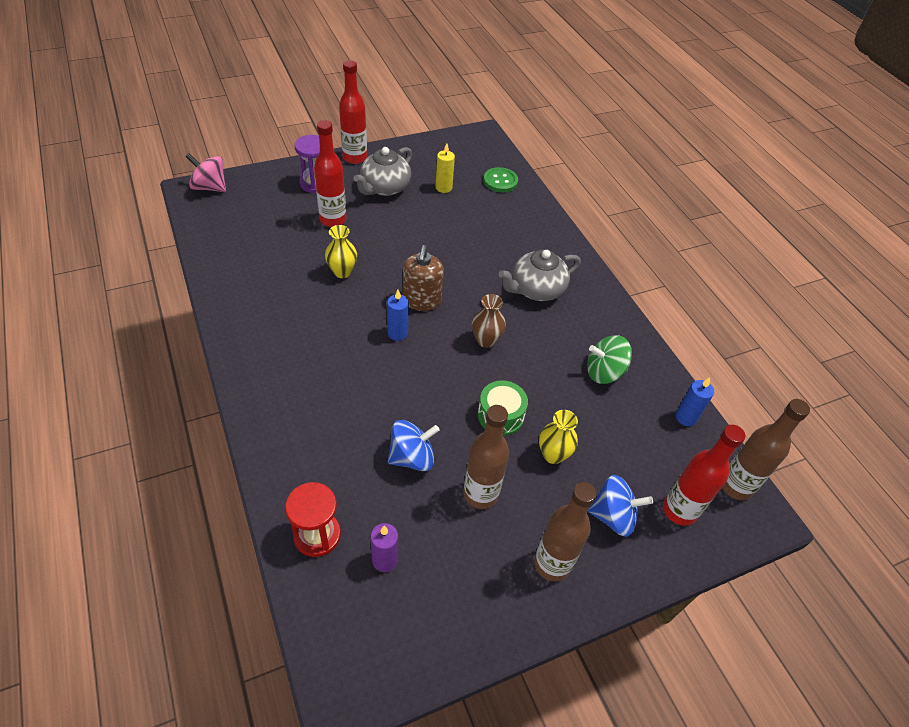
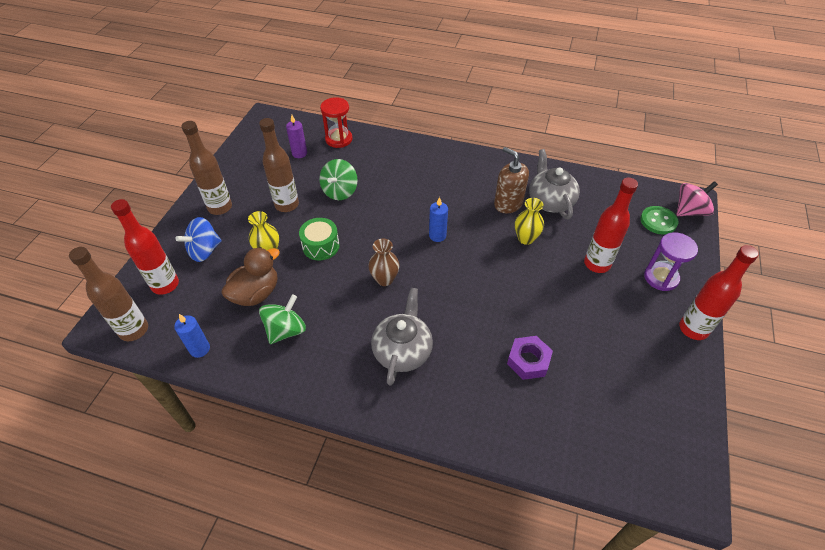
camera: 135 degrees right, 0 degrees up
(384, 188) = (625, 325): grey teapot -> grey teapot (550, 201)
(412, 457) = (340, 191): blue spinning top -> green spinning top
(421, 300) = (457, 266): brown soap dispenser -> brown soap dispenser (508, 204)
(443, 188) = (598, 375): yellow candle -> none
(468, 222) = (528, 361): none -> purple nut
(500, 181) = (579, 440): green button -> green button (658, 221)
(601, 423) = (256, 293): none -> brown duck

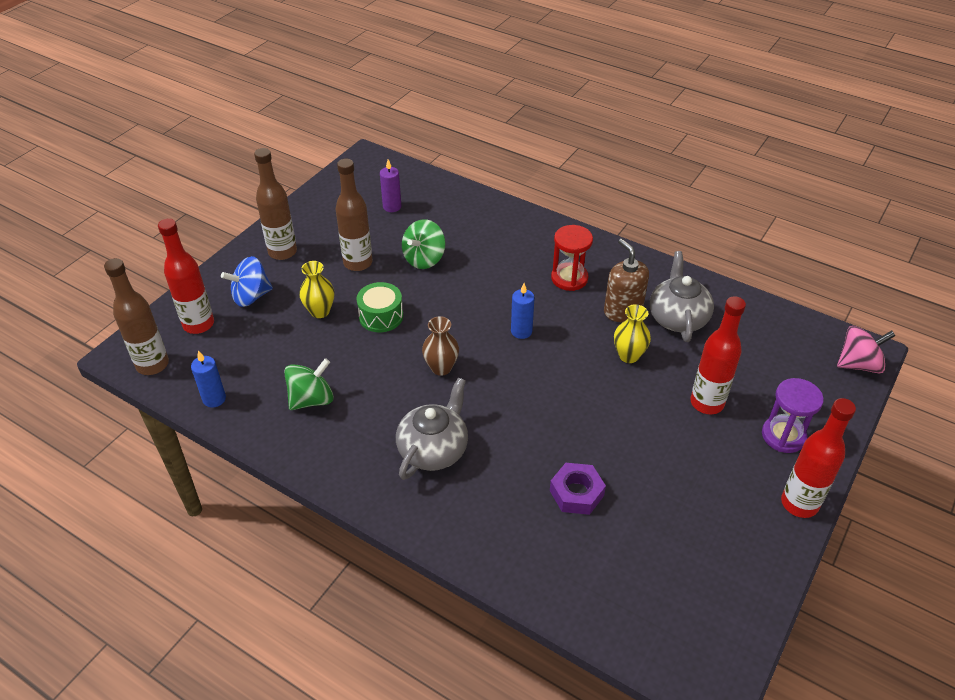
camera: 15 degrees right, 5 degrees down
(256, 293) = (292, 353): brown duck -> none
(339, 139) = (443, 198): red hourglass -> red hourglass (569, 278)
(658, 221) = (810, 368): green button -> none

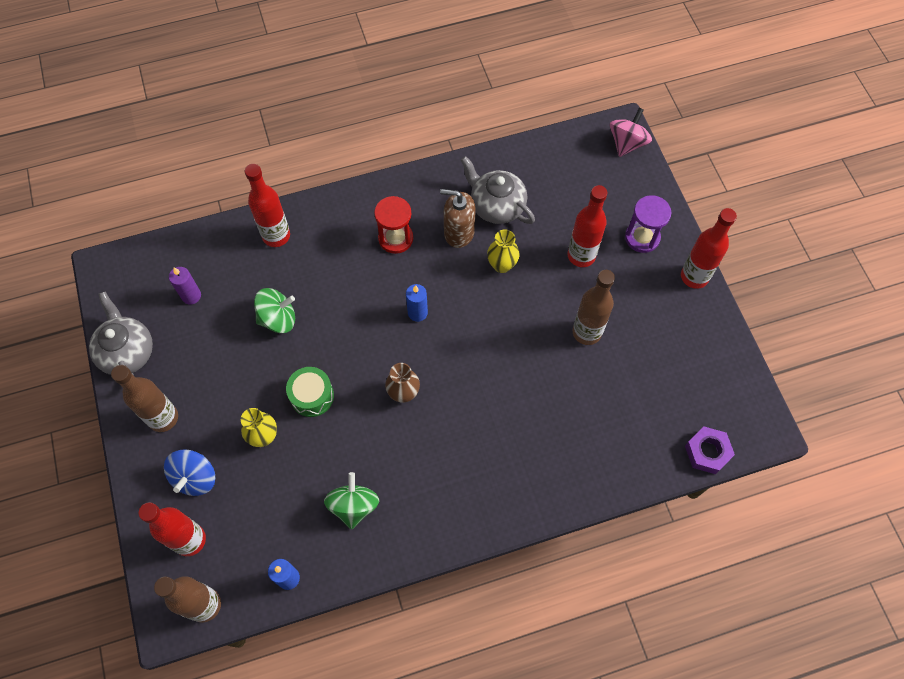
camera: 50 degrees left, 20 degrees up
(358, 263) = (234, 370): brown bottle -> brown bottle (586, 332)
(424, 259) = (278, 319): green spinning top -> green spinning top turned 90 degrees counterclockwise
(434, 449) = (474, 455): grey teapot -> grey teapot (127, 351)
(489, 216) = (276, 236): none -> red bottle
(576, 493) = (584, 394): purple nut -> purple nut (707, 452)

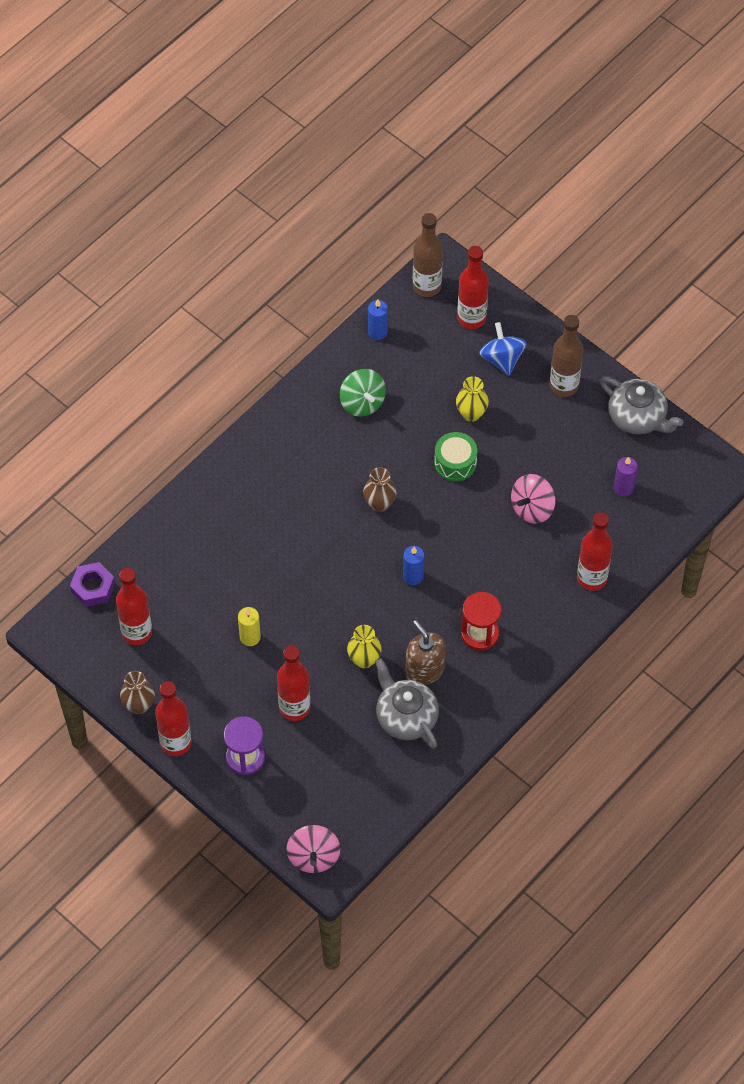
camera: 150 degrees right, 5 degrees down
(278, 319) = (532, 508): green spinning top -> pink spinning top
(458, 232) = (424, 670): brown soap dispenser -> brown soap dispenser turned 105 degrees counterclockwise
(496, 205) = (405, 716): grey teapot -> grey teapot turned 135 degrees counterclockwise
(586, 332) = (250, 637): brown bottle -> yellow candle
(685, 387) = (137, 632): none -> red bottle
(712, 322) = (139, 705): none -> brown vase

